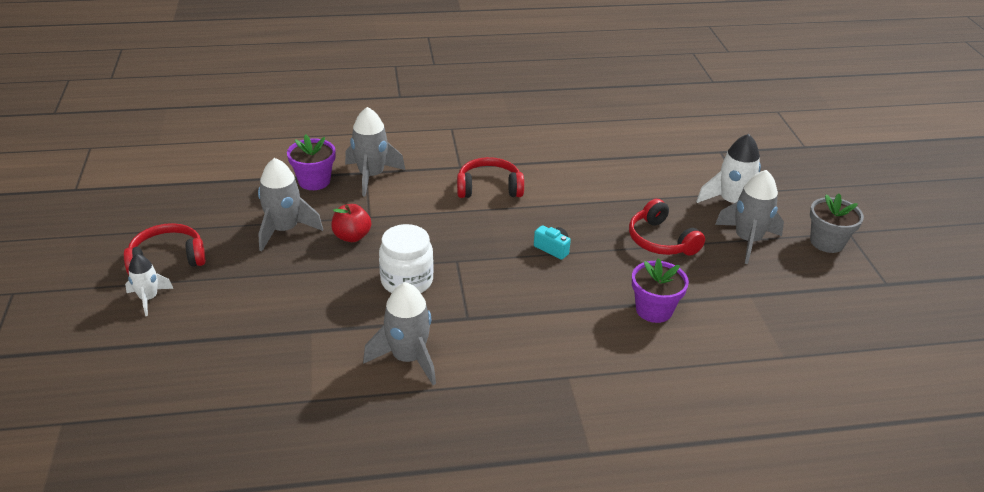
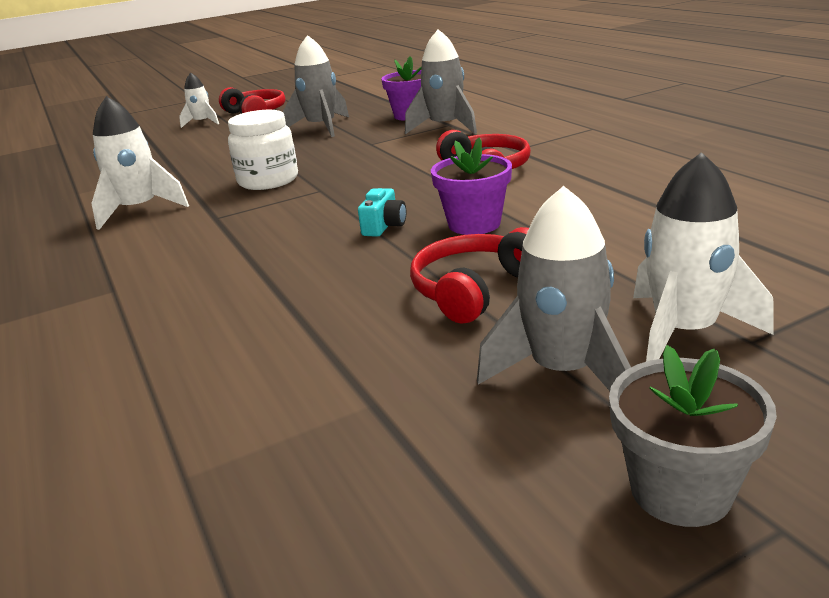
camera: 75 degrees right, 10 degrees down
(352, 236) = (330, 146): red apple -> none
(408, 358) = (140, 210): grey rocket -> white rocket
(654, 310) = (278, 318): purple flower pot -> purple flower pot (474, 224)

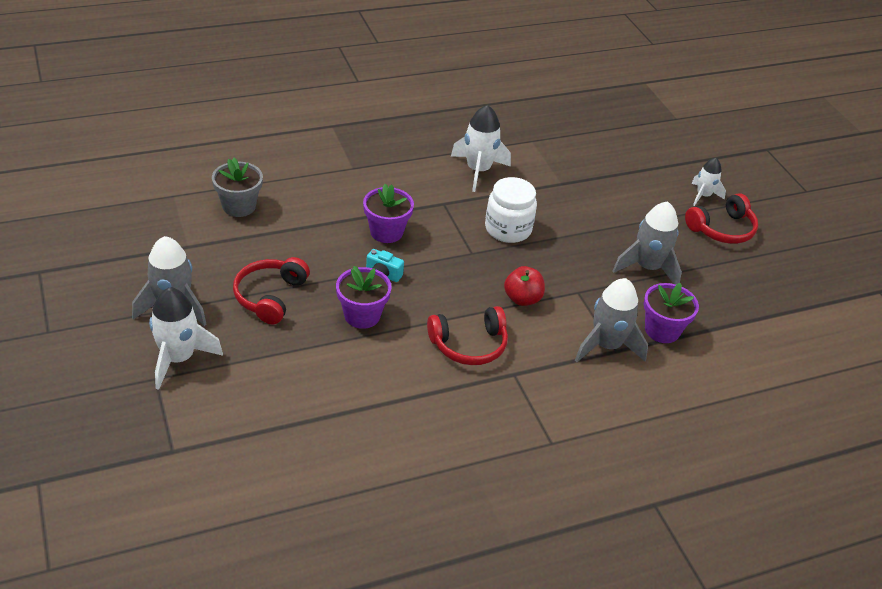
camera: 90 degrees right, 15 degrees up
(286, 239) = (386, 232): none -> purple flower pot
(394, 160) = (522, 299): none -> red apple
(475, 289) = (270, 296): red headphones -> red headphones turned 120 degrees counterclockwise
(680, 490) = (81, 314): grey flower pot -> grey flower pot (239, 206)

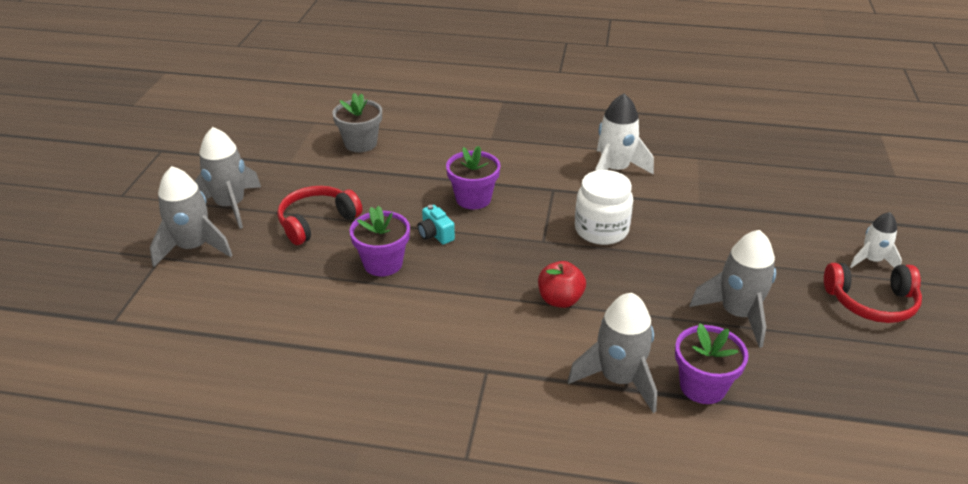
camera: 35 degrees right, 5 degrees down
(178, 358) = (194, 247): white rocket -> grey rocket
(469, 345) = (463, 325): red headphones -> none

